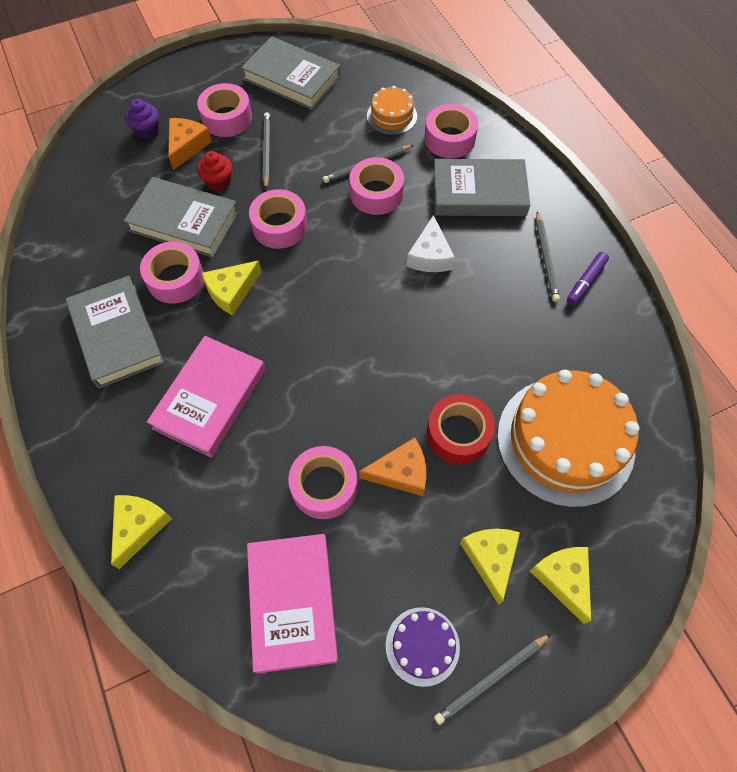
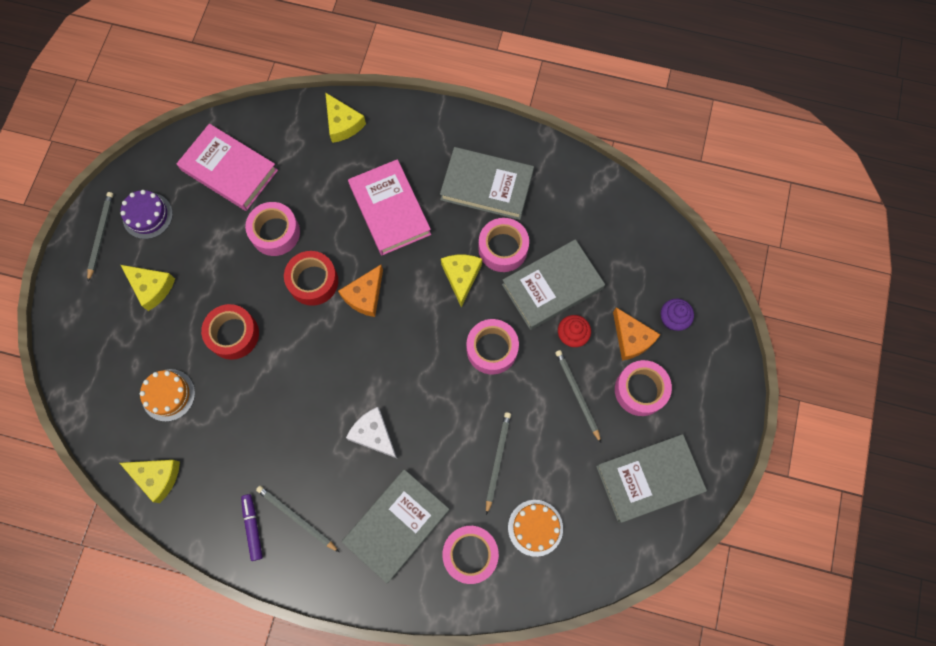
camera: 130 degrees right, 10 degrees up
(266, 151) = (577, 394): grey pencil -> grey pencil turned 150 degrees counterclockwise
(343, 407) = (313, 281): none -> red tape
(376, 193) = (463, 444): pink tape -> none
(401, 472) = (243, 281): orange cheese -> orange cheese (365, 295)
(563, 579) = (104, 316): yellow cheese -> yellow cheese (157, 477)
(565, 440) = (168, 395): orange cake -> orange cake, size x0.48

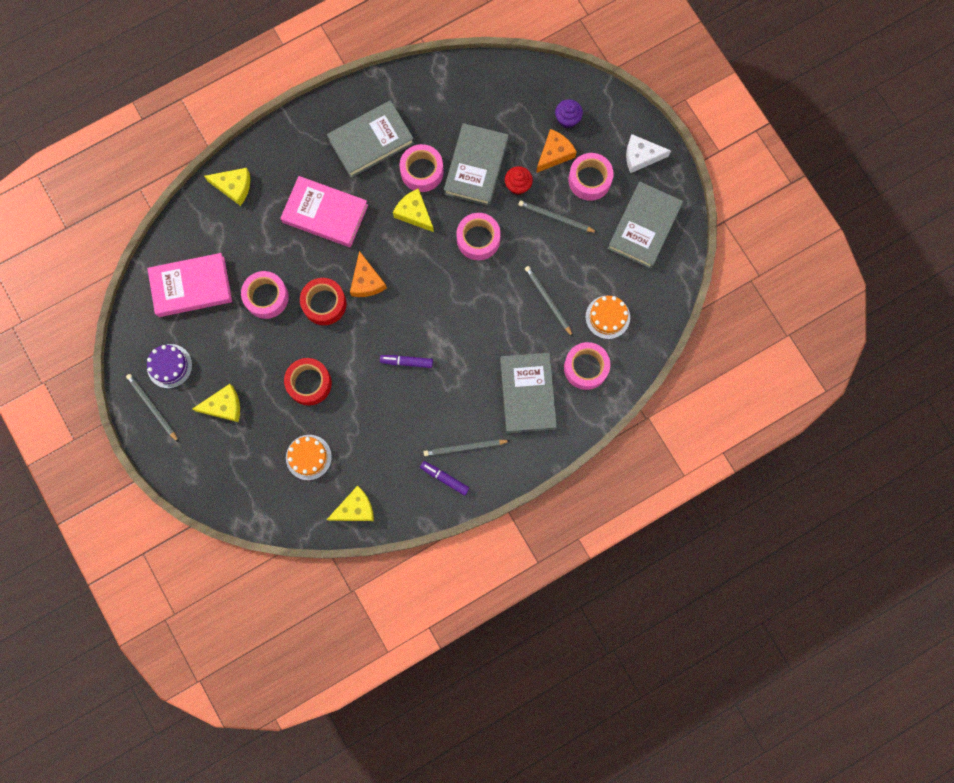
camera: 45 degrees left, 5 degrees up
(326, 394) = (406, 362): none -> purple marker
(373, 434) = (460, 357): white cheese -> white cheese (641, 156)
(631, 338) = (554, 154): orange cheese -> orange cheese turned 60 degrees counterclockwise

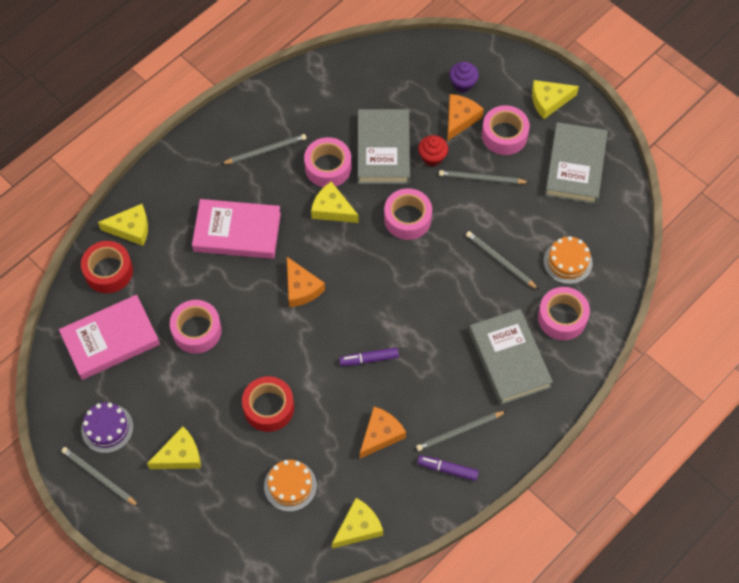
camera: 15 degrees left, 15 degrees down
(324, 304) = (262, 322): red tape -> red tape (108, 271)
(371, 141) = (265, 151): grey book -> grey pencil
(397, 433) = (381, 435): none -> orange cheese
(641, 156) = (549, 101): white cheese -> yellow cheese

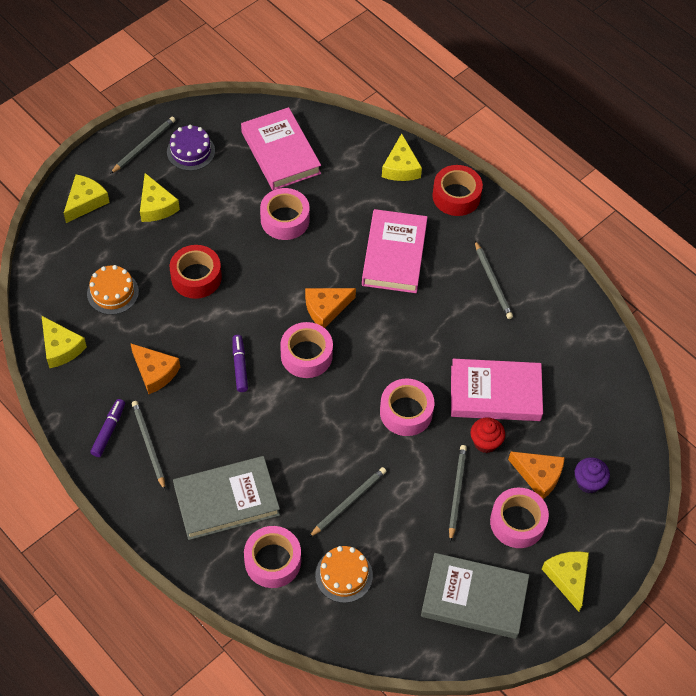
camera: 90 degrees right, 5 degrees down
(108, 271) = (354, 150): red tape -> red tape (456, 196)
(328, 167) = (472, 339): pink tape -> pink tape (306, 355)
(332, 209) = (419, 340): yellow cheese -> yellow cheese (85, 202)
(383, 150) = (495, 393): grey book -> pink book

